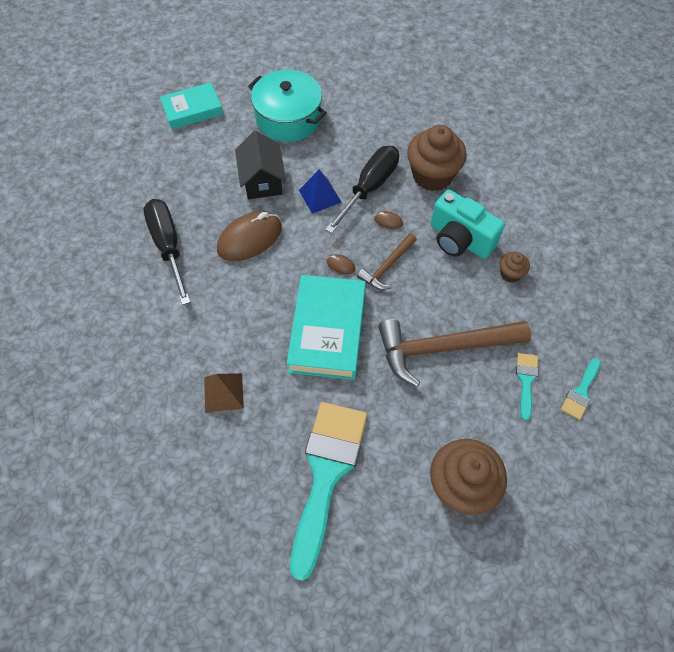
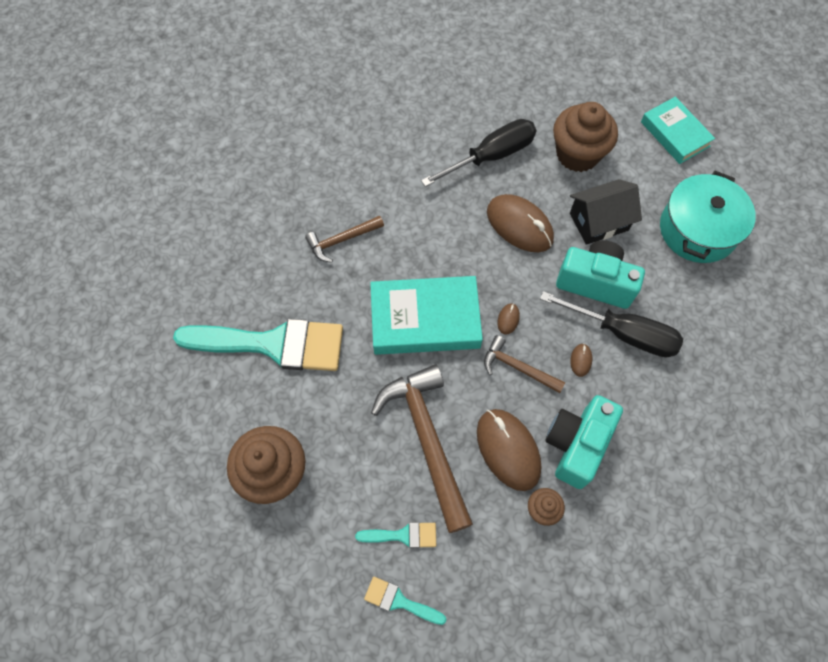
camera: 80 degrees right, 5 degrees up
(223, 392) = (342, 240): brown pyramid -> brown hammer
(320, 196) = (595, 282): blue pyramid -> turquoise camera
(432, 176) = (664, 402): brown cupcake -> brown cupcake (577, 154)
(459, 288) = (508, 450): none -> brown mouse

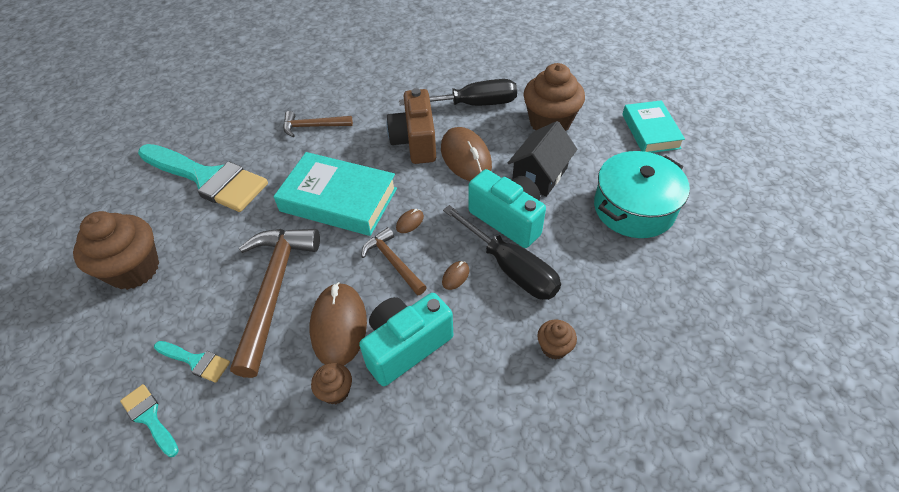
camera: 25 degrees right, 15 degrees down
(459, 223) = (415, 142): none -> brown camera
(599, 222) = (540, 175): black house -> black house turned 60 degrees counterclockwise
(695, 396) = (554, 347): none -> brown cupcake

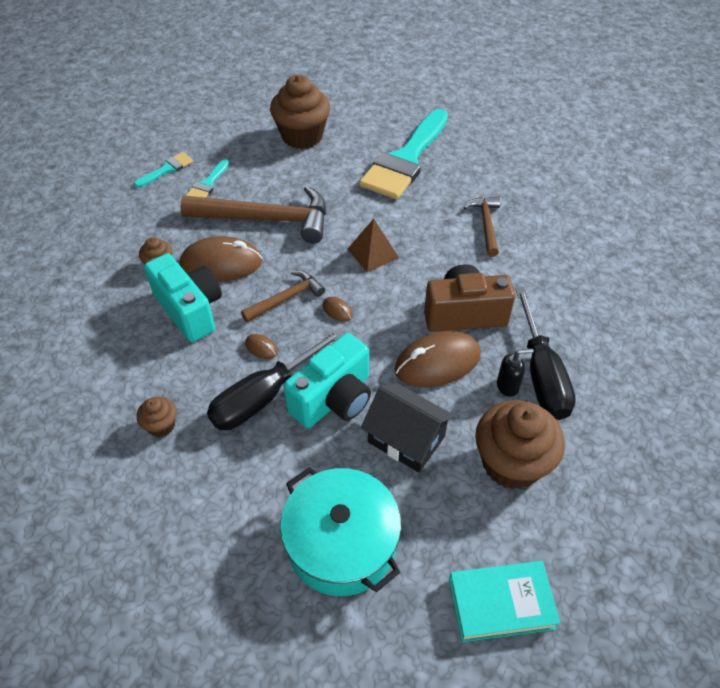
camera: 90 degrees right, 0 degrees up
(338, 200) = (373, 253): turquoise book -> brown pyramid
(485, 121) = (508, 386): none -> black soap dispenser

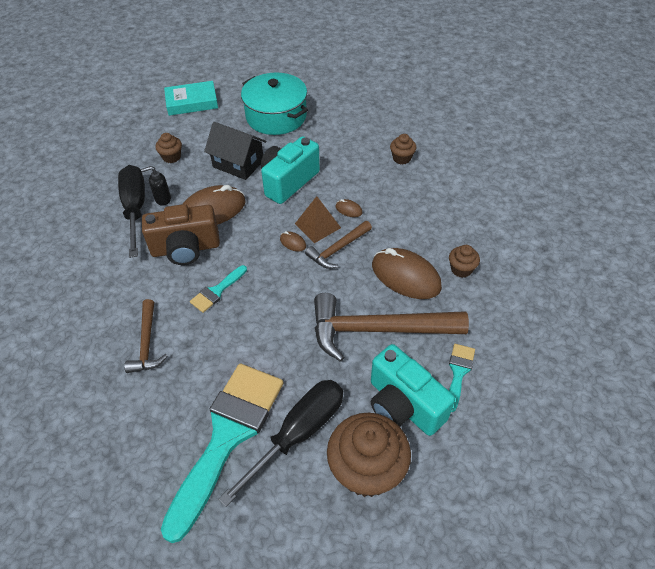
camera: 175 degrees right, 0 degrees up
(167, 169) = (516, 391): turquoise brush -> turquoise brush (217, 291)
(190, 310) = (416, 233): turquoise camera -> turquoise camera (403, 405)
(221, 264) = (405, 276): brown mouse -> brown mouse turned 45 degrees clockwise
(265, 396) = (337, 180): black screwdriver -> black screwdriver (298, 434)
(373, 253) = (264, 299): brown pyramid -> brown pyramid (317, 225)
(511, 463) = (171, 157): brown cupcake -> brown cupcake, size x0.48

